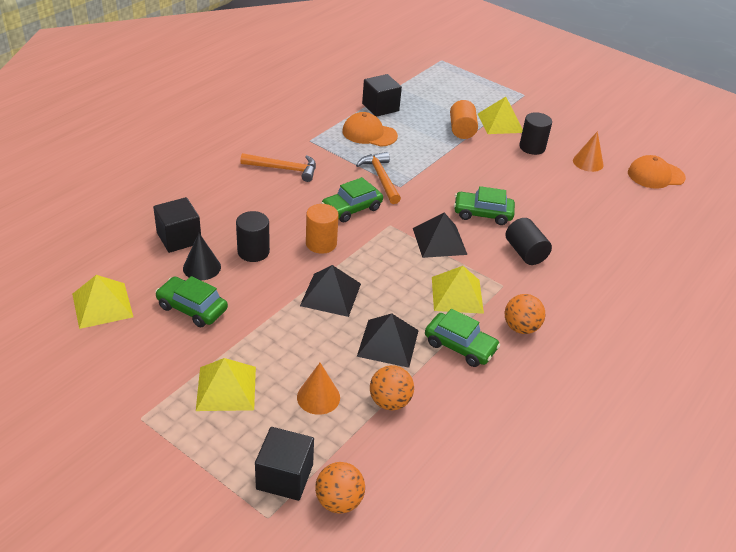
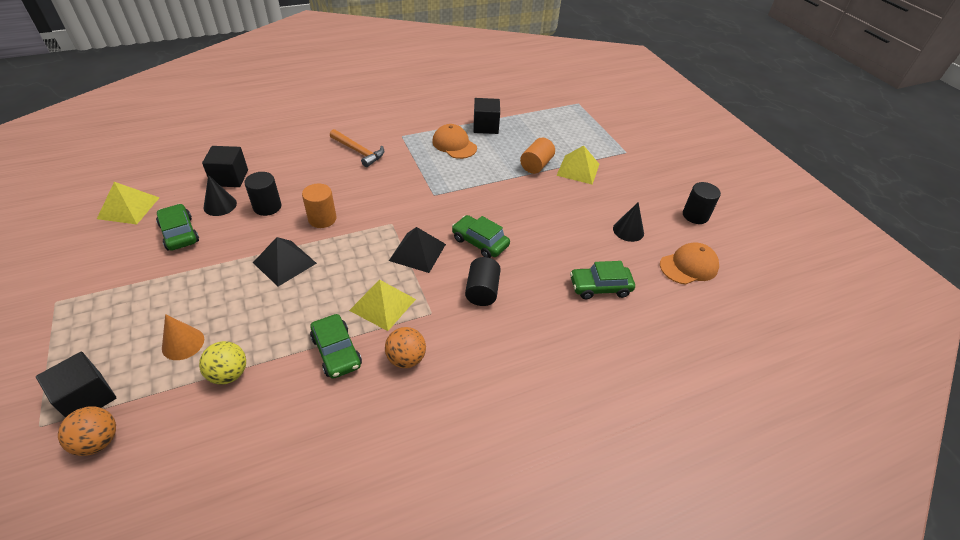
camera: 30 degrees right, 5 degrees up
(226, 388) = (131, 305): yellow pyramid -> none
(351, 208) = (376, 199): green car -> green car (600, 287)
(381, 178) = (425, 183): orange hammer -> none
(388, 343) = (283, 322): black pyramid -> none
(390, 402) = (229, 374): orange ball -> yellow ball
(532, 147) = (586, 199): black cylinder -> black cylinder (695, 215)
(588, 162) = (628, 230): orange cone -> black cone
(655, 175) = (689, 266): orange cap -> orange cap turned 135 degrees clockwise

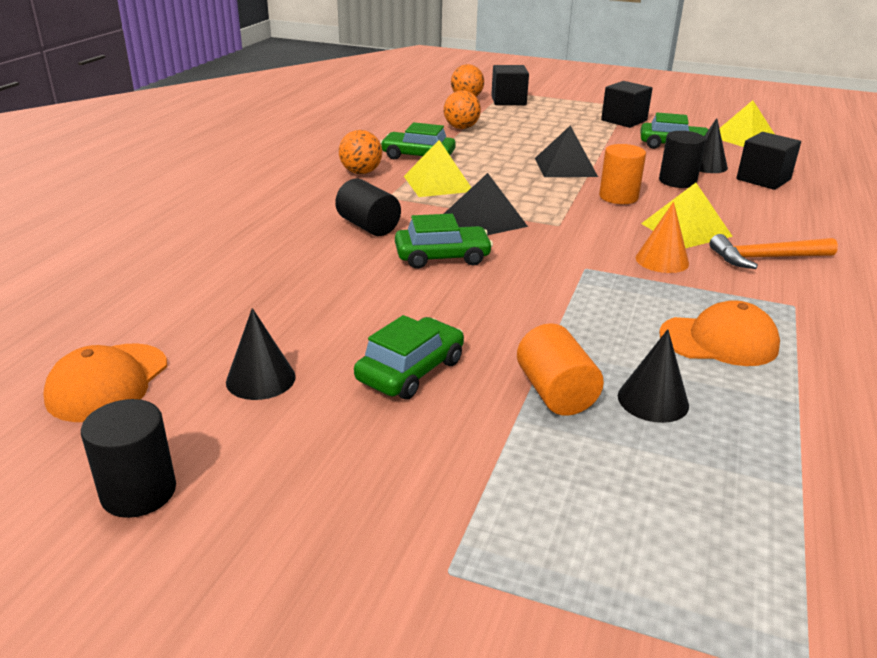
camera: 135 degrees right, 15 degrees down
(183, 343) = (517, 124): orange cone -> orange cone (662, 260)
(229, 374) = (461, 128): yellow ball -> orange ball
(485, 126) = (767, 408): black cube -> black cube (624, 120)
(512, 146) = (653, 400): none -> black cone
(578, 169) = (480, 437): yellow pyramid -> yellow pyramid (686, 230)
(600, 287) = (236, 290): green car -> green car (410, 370)

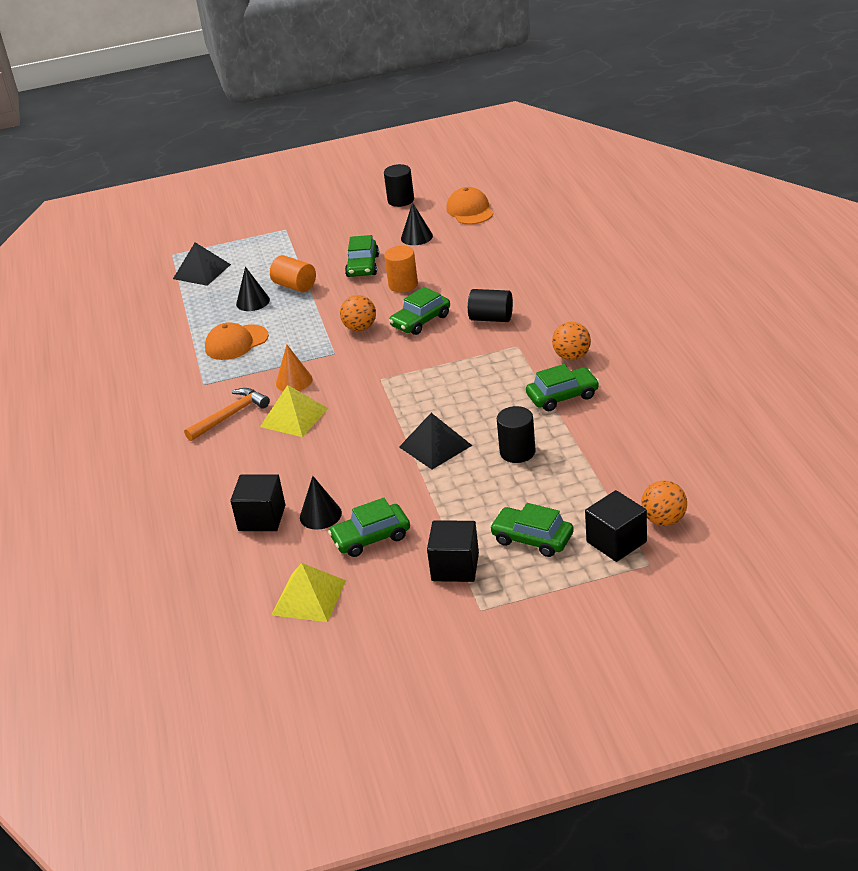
camera: 150 degrees right, 5 degrees up
(438, 183) = (504, 375): yellow pyramid -> none
(461, 128) = (588, 457): orange ball -> orange ball (360, 328)
(485, 220) = (430, 359): black pyramid -> black pyramid (202, 271)
(557, 115) = (532, 539): none -> green car
(618, 197) = (363, 429): orange cylinder -> orange cylinder (403, 285)
(677, 181) = (332, 475): black cylinder -> black cylinder (517, 452)

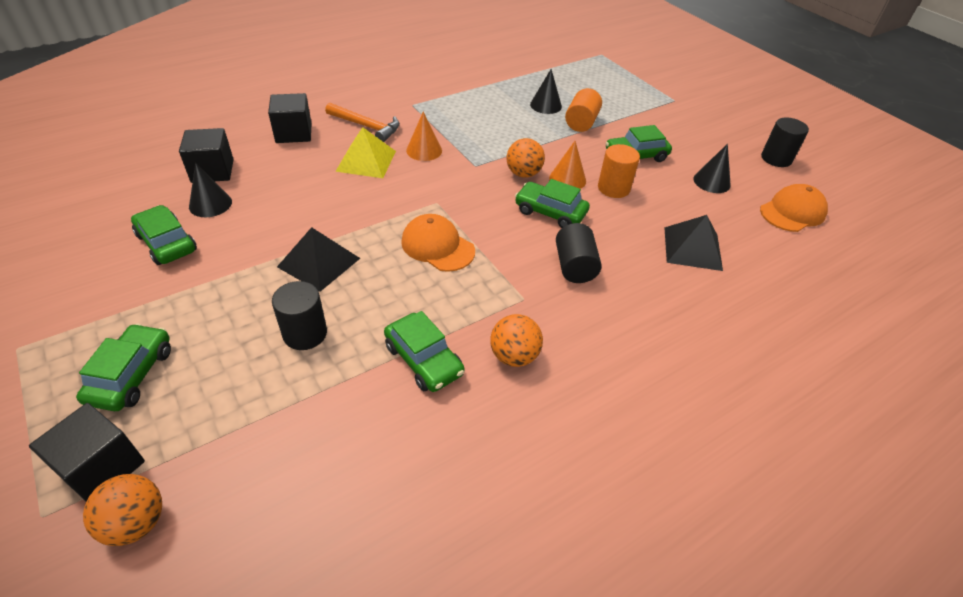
camera: 65 degrees right, 10 degrees up
(202, 271) = (582, 72): black pyramid -> black pyramid (692, 248)
(236, 343) = (478, 109): orange cap -> orange cap (437, 246)
(309, 597) = (86, 219): yellow pyramid -> none
(379, 306) = (567, 179): none -> orange cone
(455, 567) = (99, 314): black cube -> black cube (293, 133)

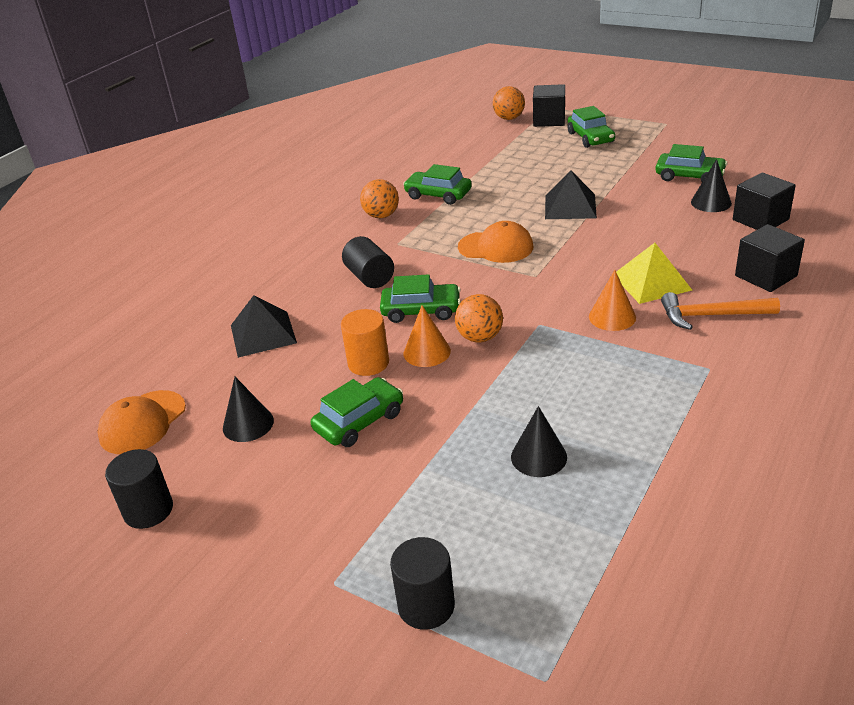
camera: 160 degrees right, 10 degrees down
(305, 333) = (524, 178): black cylinder -> black cylinder (426, 606)
(581, 122) = (464, 446): orange cylinder -> none

